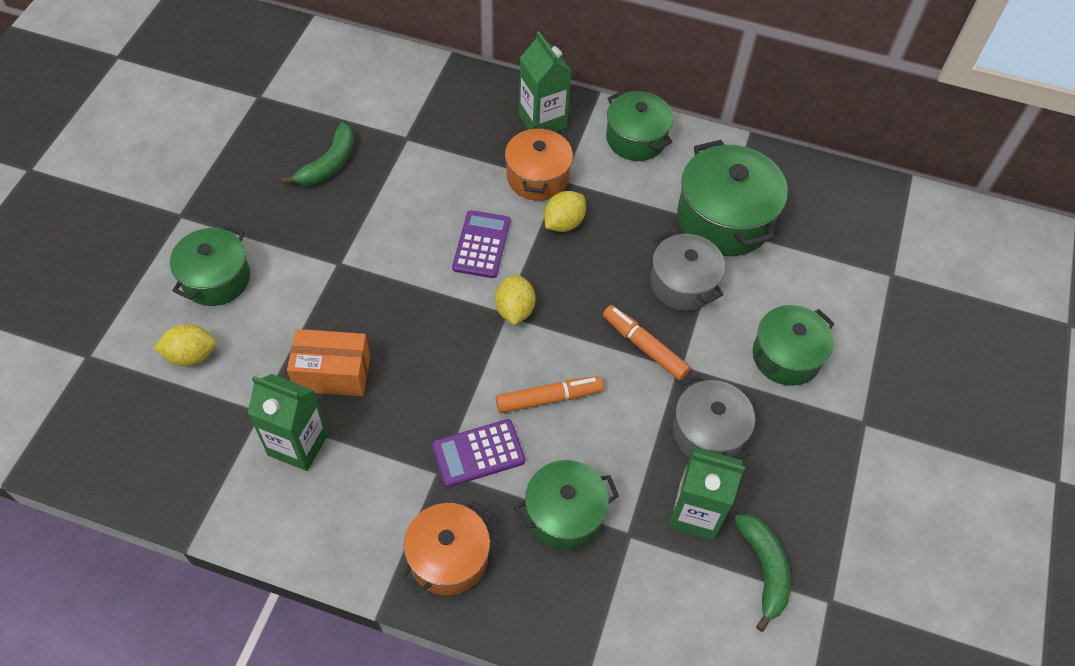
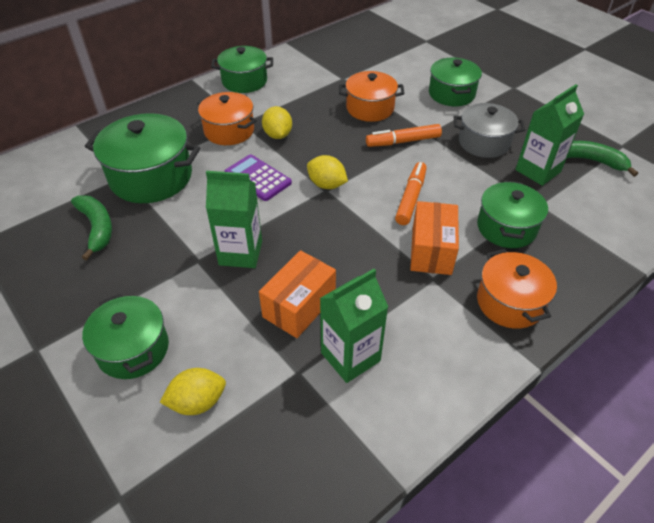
camera: 55 degrees left, 10 degrees down
(191, 355) = (197, 402): yellow lemon -> yellow lemon turned 45 degrees clockwise
(478, 453) = (431, 250): purple calculator -> orange box
(542, 121) = (186, 110): green carton -> green carton (240, 253)
(683, 284) = (370, 108): grey pot -> orange pot
(724, 219) = (337, 75): green pot -> green pot (151, 177)

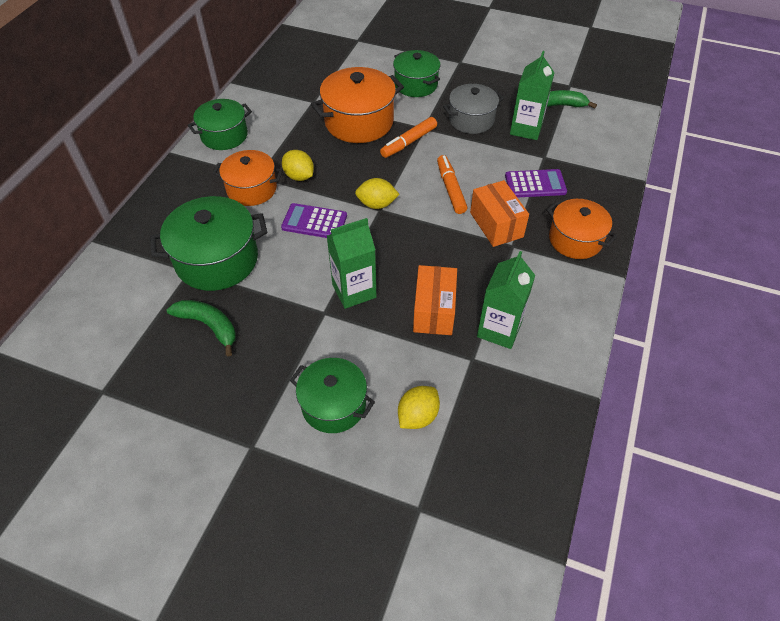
camera: 30 degrees left, 5 degrees up
(370, 108) = (359, 122): orange pot -> orange pot, size x1.50
(506, 227) = (535, 184): green pot -> purple calculator

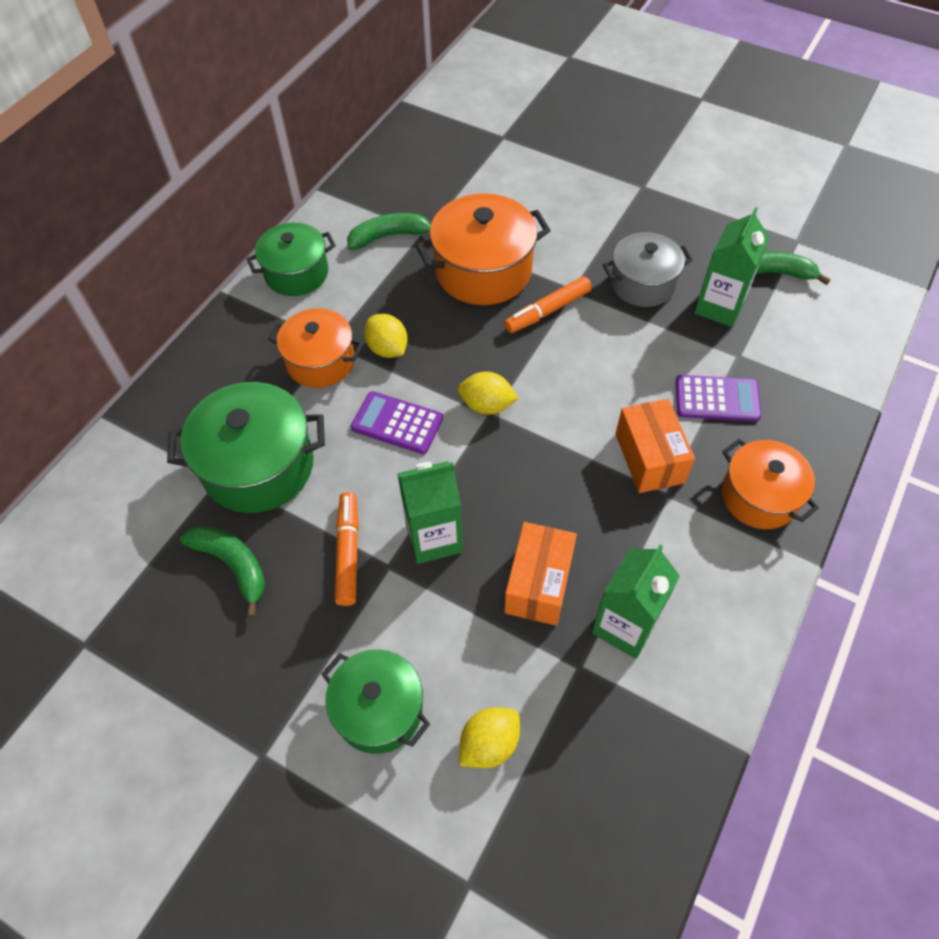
camera: 10 degrees right, 5 degrees up
(288, 107) = (390, 236): none -> green banana
(416, 85) = (573, 218): green pot -> none
(450, 188) = (594, 392): orange marker -> orange marker (348, 552)

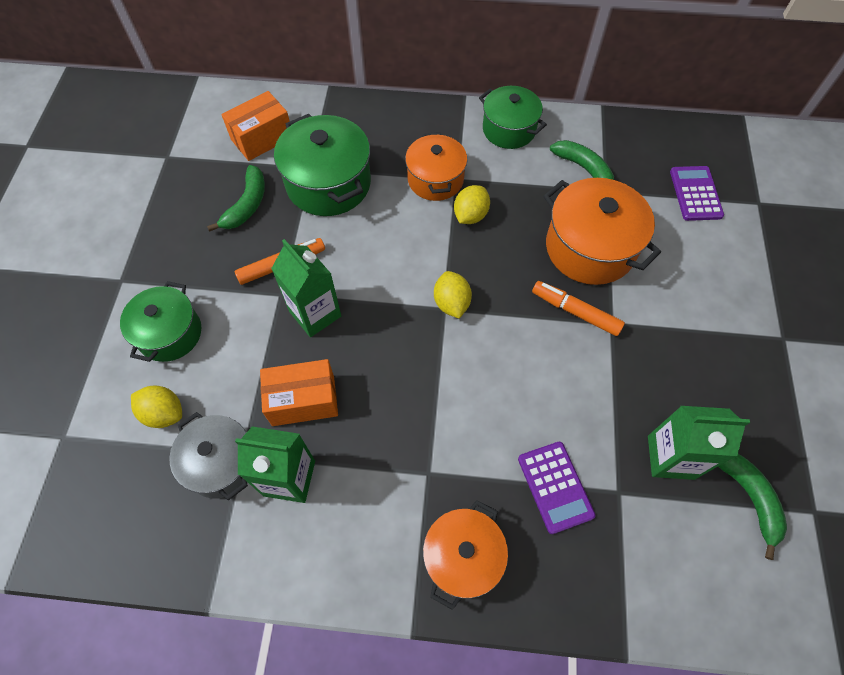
camera: 65 degrees right, 5 degrees up
(397, 423) = (404, 250): purple calculator -> purple calculator (695, 193)
(642, 284) = (656, 378): grey pot -> grey pot (221, 463)
(649, 458) = (459, 446): orange box -> orange box (262, 138)

